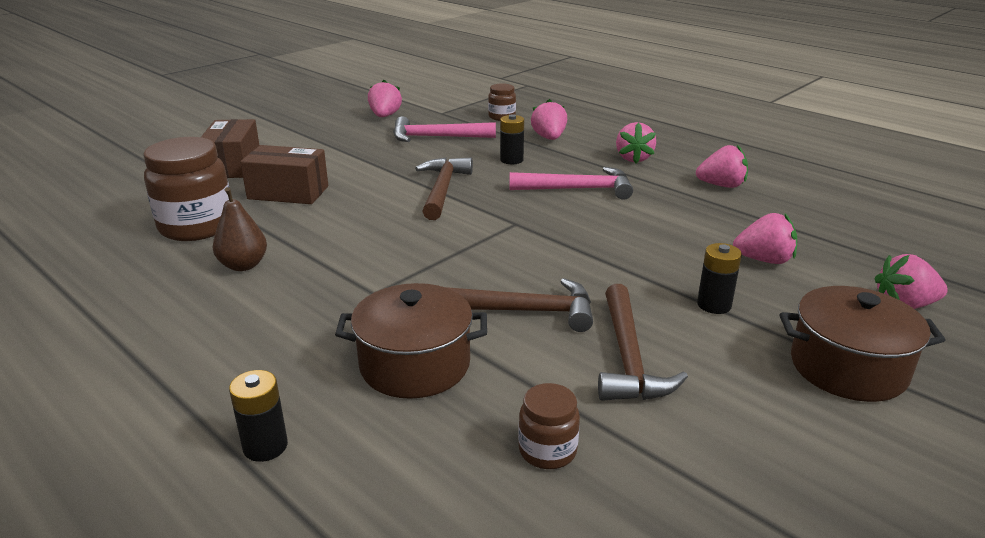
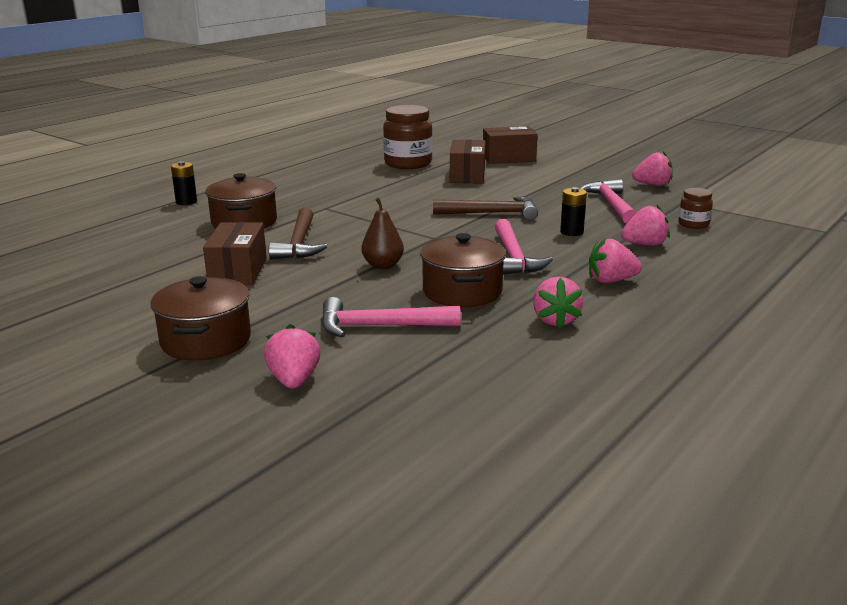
camera: 85 degrees right, 5 degrees down
(243, 265) = (358, 178): brown pear -> brown pear (383, 265)
(547, 451) = (157, 252): brown jar -> none
(628, 357) = (238, 271): brown hammer -> brown box
(669, 217) = (462, 291): none -> brown pot
(714, 305) = (302, 301): black battery -> none
(764, 260) = (380, 326): pink strawberry -> pink hammer

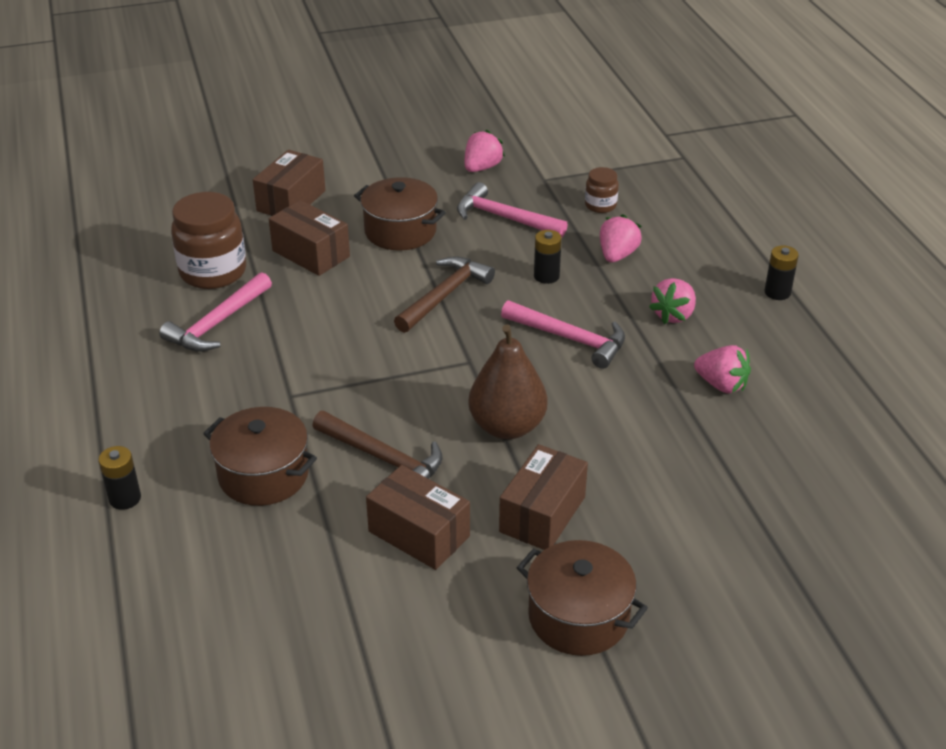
camera: 55 degrees left, 15 degrees up
(294, 380) = (711, 586): pink strawberry -> none
(303, 300) = (542, 514): none -> brown box
(380, 326) = (646, 489): pink hammer -> pink hammer (217, 323)
(383, 265) = (507, 426): brown pear -> brown pear, size x1.59
(462, 291) = (617, 406): brown pot -> brown pot (400, 231)
(727, 310) = (777, 292): none -> black battery

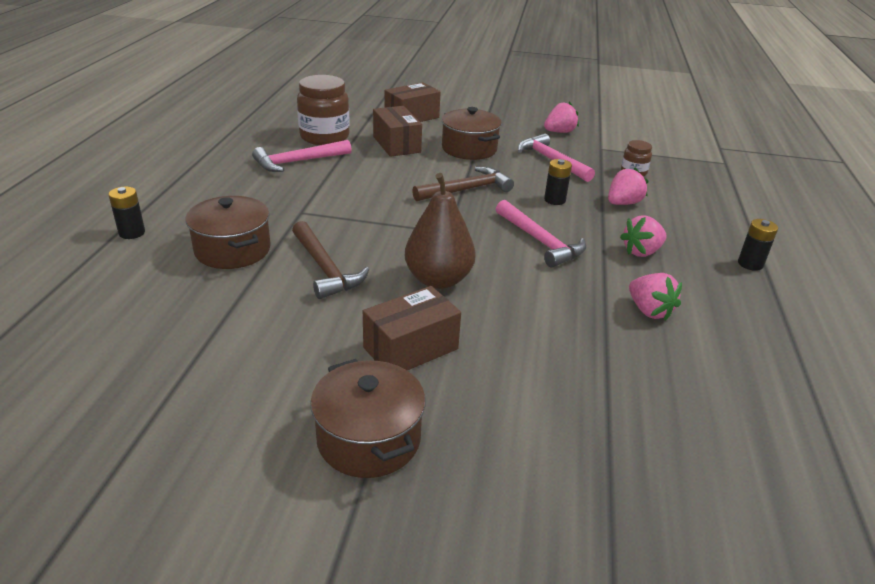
camera: 25 degrees right, 5 degrees down
(419, 534) = (300, 325): brown box -> none

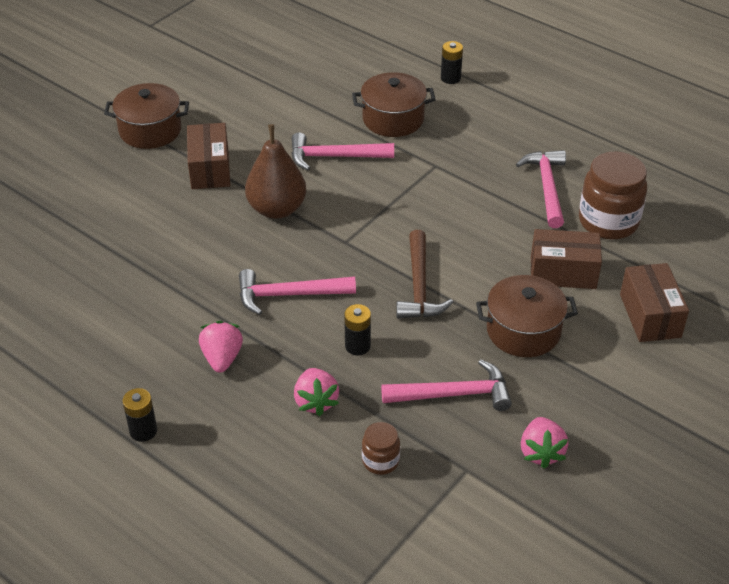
camera: 120 degrees right, 10 degrees up
(325, 268) = (334, 157): brown hammer -> pink hammer
(649, 311) = (145, 310): pink strawberry -> none

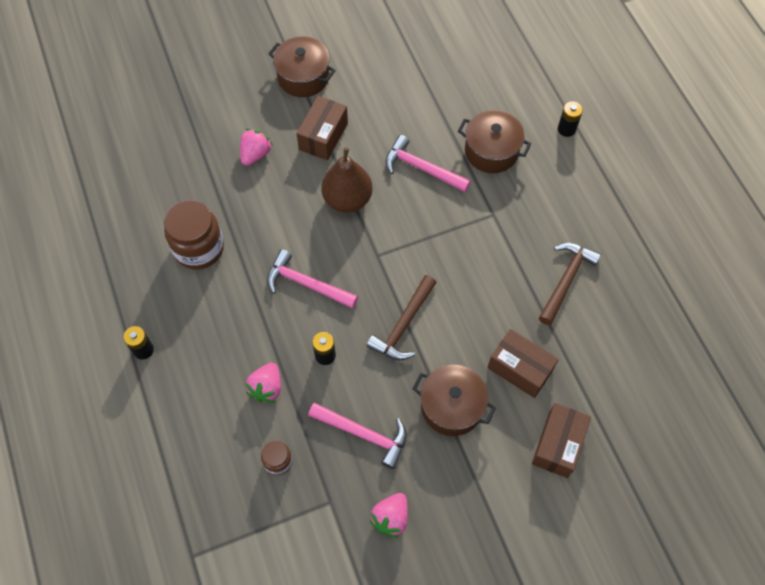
camera: 30 degrees right, 20 degrees up
(222, 358) = (228, 316): pink strawberry -> pink strawberry (255, 154)
(546, 187) = (566, 280): pink hammer -> brown hammer
(608, 221) = (591, 339): brown jar -> brown jar (199, 248)

